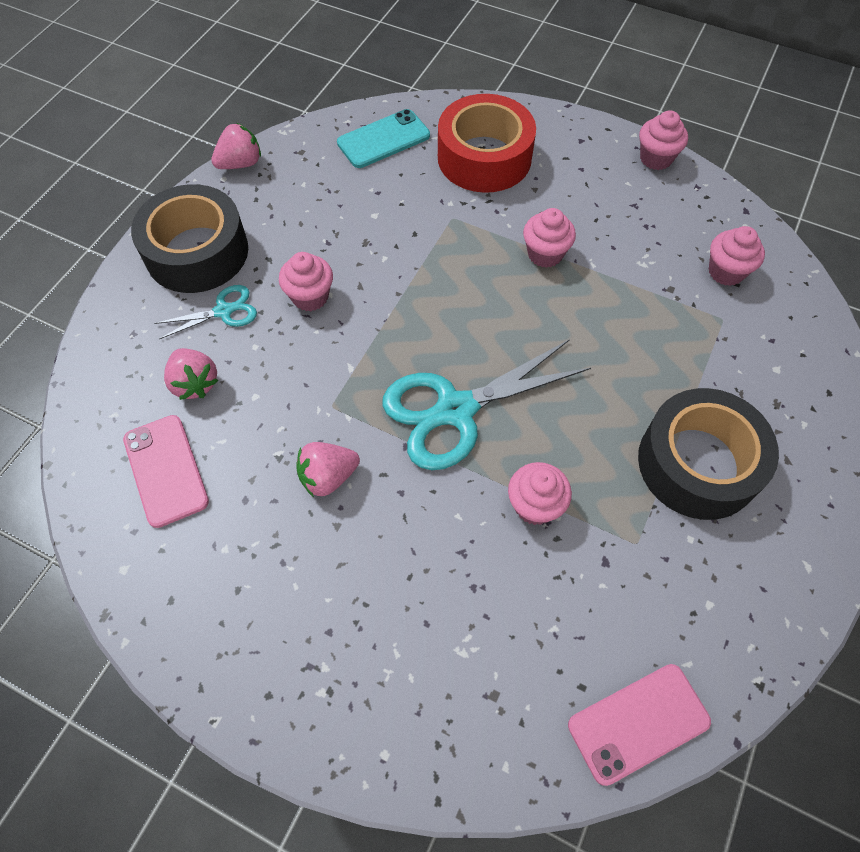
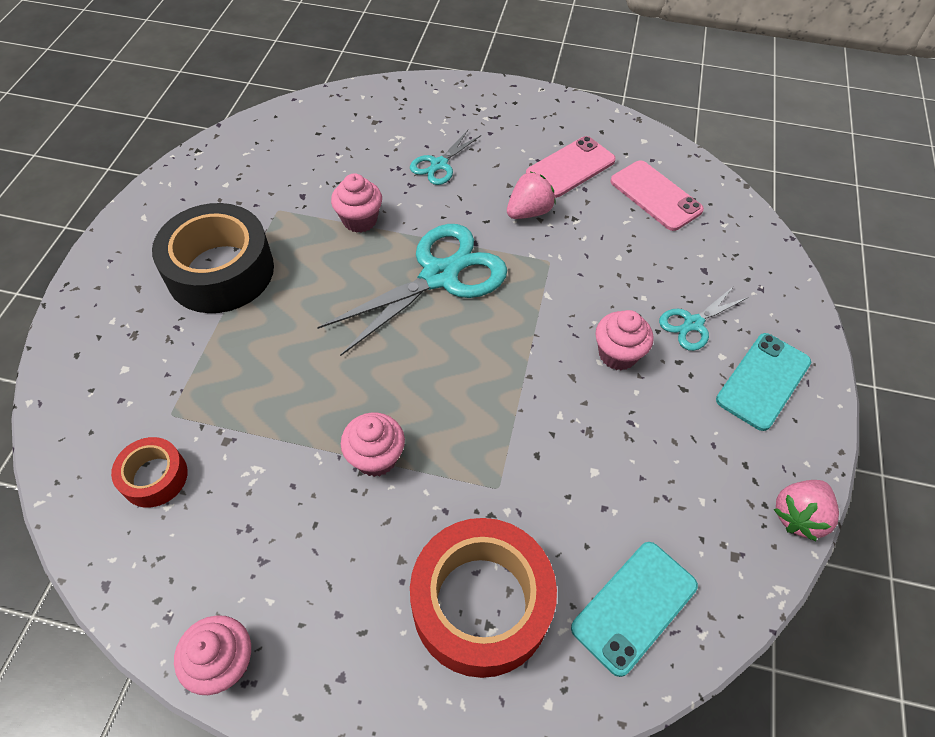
camera: 165 degrees right, 5 degrees down
(195, 383) = (676, 257): pink strawberry -> none
(197, 252) = (763, 381): black tape -> turquoise phone
(418, 580) = (439, 165): none -> turquoise scissors
(638, 723) = (281, 123): pink phone -> pink phone (570, 167)
(726, 272) = (154, 477): pink cupcake -> red tape

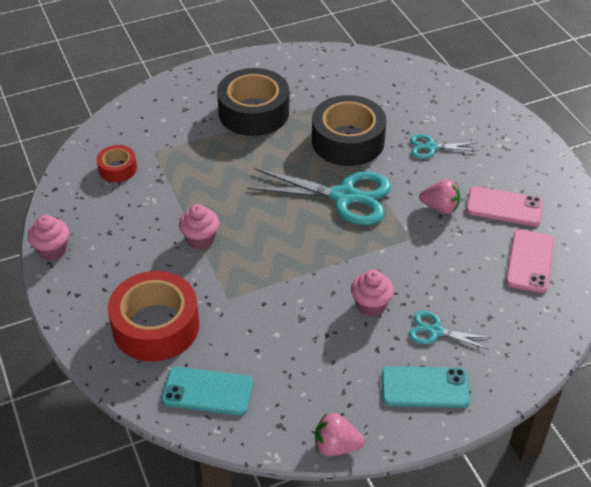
camera: 55 degrees right, 10 degrees down
(359, 220) = (348, 141): pink cupcake -> black tape

